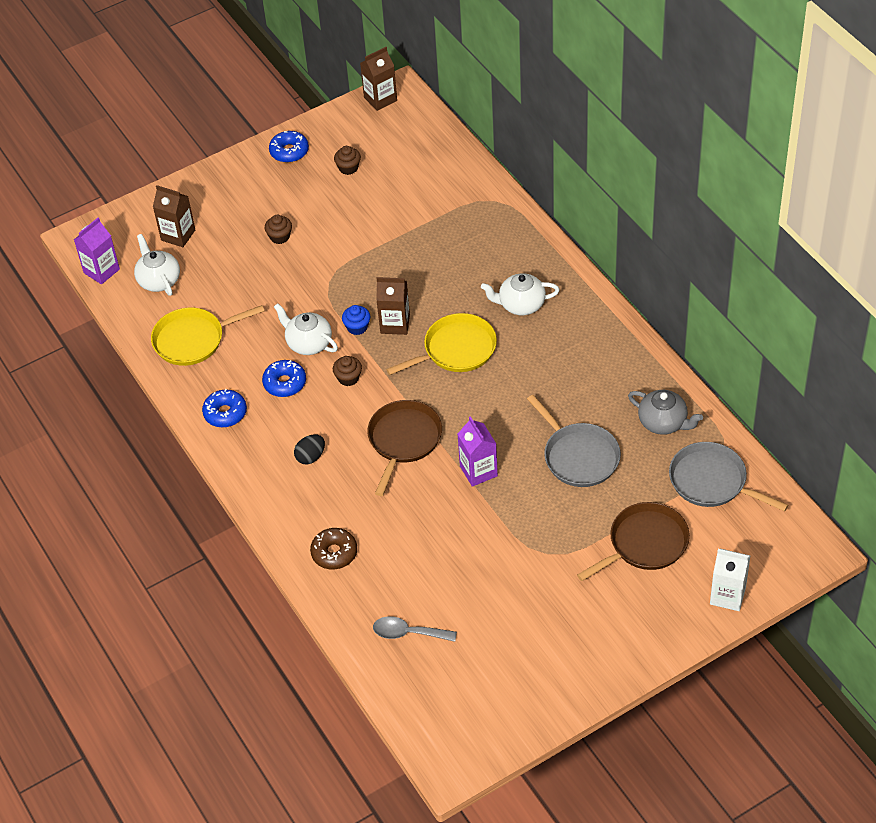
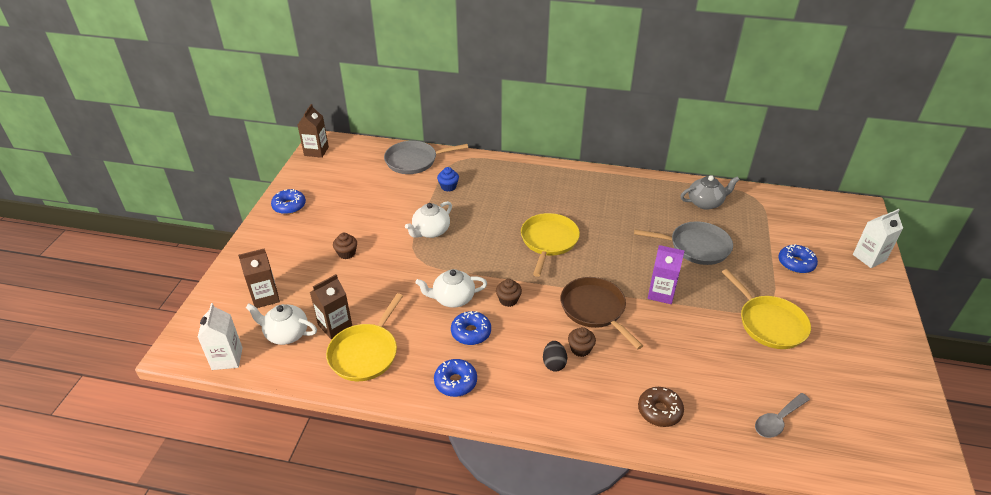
camera: 50 degrees left, 10 degrees down
(101, 271) = (227, 358): purple carton -> white carton
(348, 168) = (343, 193): brown cupcake -> brown cupcake (580, 349)
(357, 327) = (471, 269): blue cupcake -> blue cupcake (448, 187)
(395, 324) = (492, 252): brown carton -> brown carton (335, 326)
(520, 304) = (548, 197): white teapot -> white teapot (430, 231)
(527, 568) = (769, 323): none -> yellow pan
(645, 543) = (796, 263): brown pan -> blue donut
(711, 481) = (770, 212): grey pan -> grey pan (414, 161)

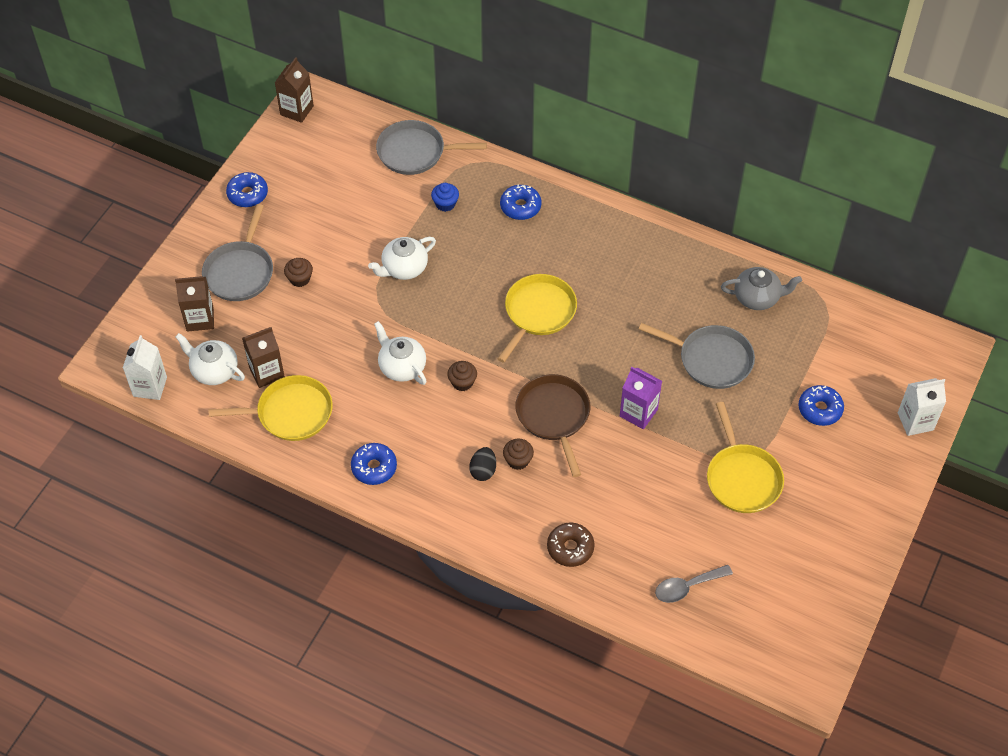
camera: 15 degrees right, 15 degrees up
(294, 257) = (240, 272): none -> grey pan
(365, 353) = (290, 413): yellow pan -> yellow pan turned 135 degrees counterclockwise
(452, 298) = (401, 366): white teapot -> white teapot turned 45 degrees clockwise
(471, 332) = (408, 414): blue donut -> blue donut (520, 207)

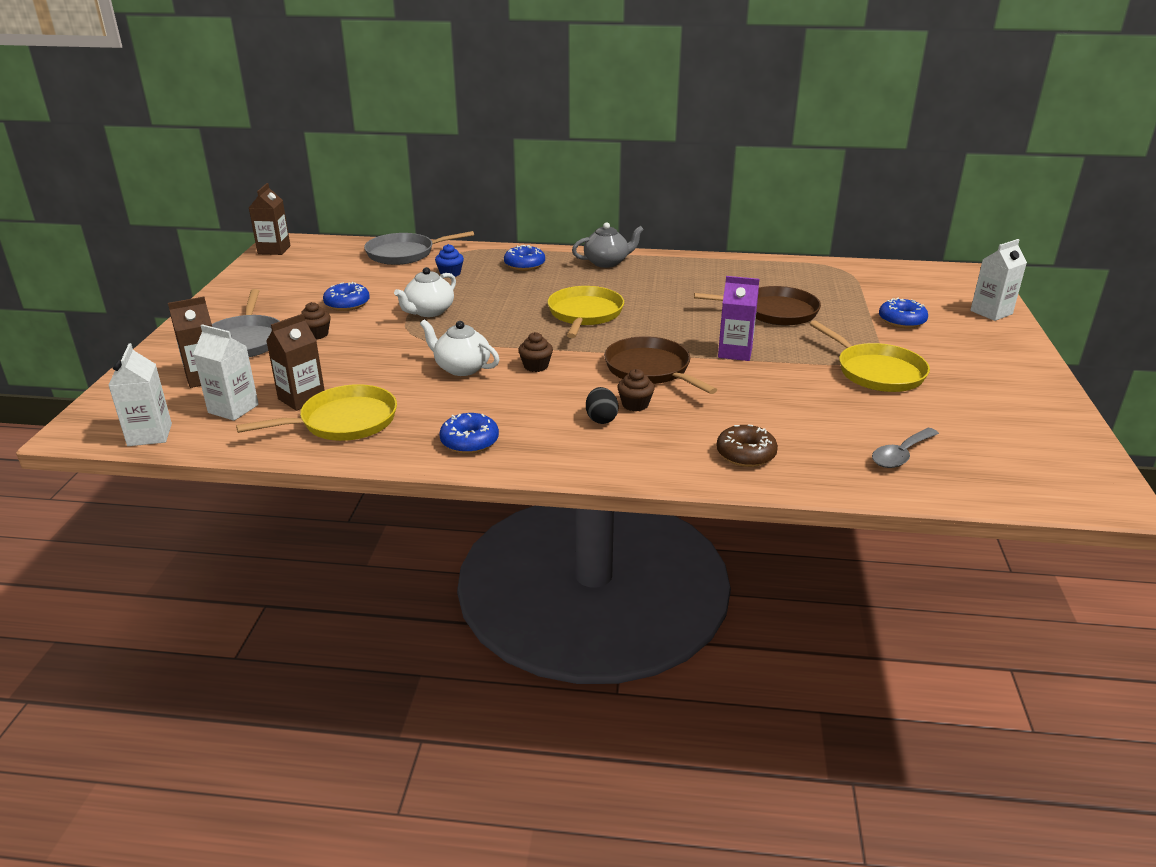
camera: 20 degrees left, 25 degrees down
(214, 370) = (233, 409): white teapot -> white carton
(247, 194) = (238, 297): blue donut -> blue donut (347, 304)
(711, 360) = (774, 312): grey pan -> brown pan
(757, 297) = (781, 275): grey teapot -> grey teapot (607, 262)

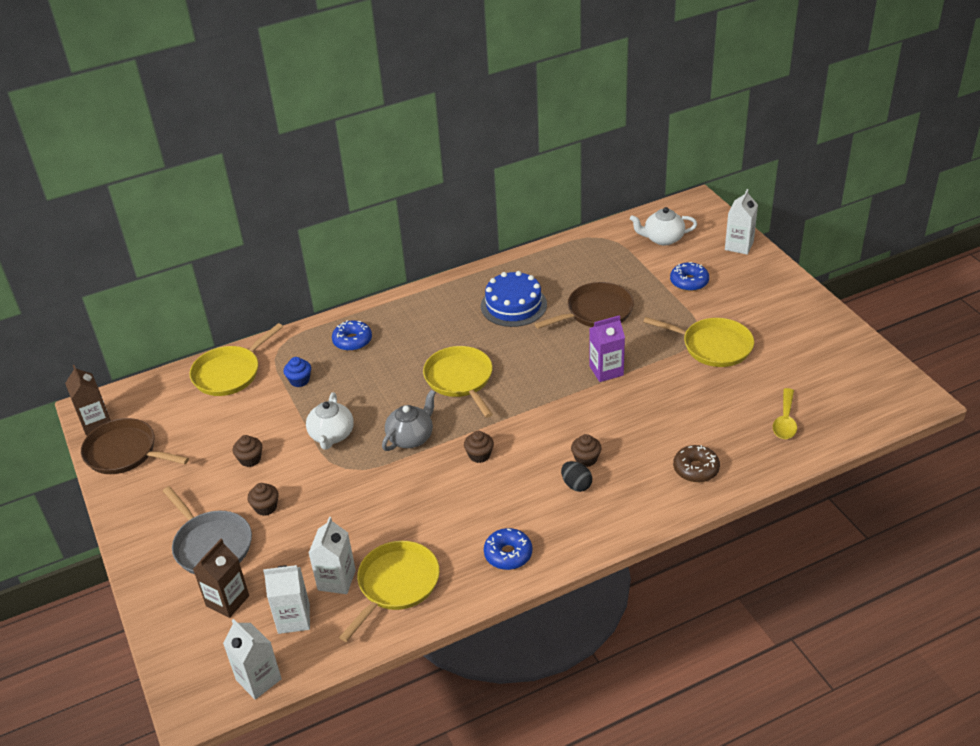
camera: 30 degrees left, 10 degrees up
(302, 399) = (336, 580): brown carton -> white carton
(347, 304) = (250, 459): blue donut -> brown cupcake
(404, 254) = (229, 373): grey pan -> yellow pan
(461, 368) = (425, 485): white teapot -> white teapot (662, 239)
(607, 262) = (418, 307): grey teapot -> grey teapot (411, 437)
(650, 369) = (564, 418): brown pan -> brown pan (124, 452)
(696, 285) = (513, 305): none -> blue cake
(900, 455) = (785, 421): grey spoon -> yellow spoon

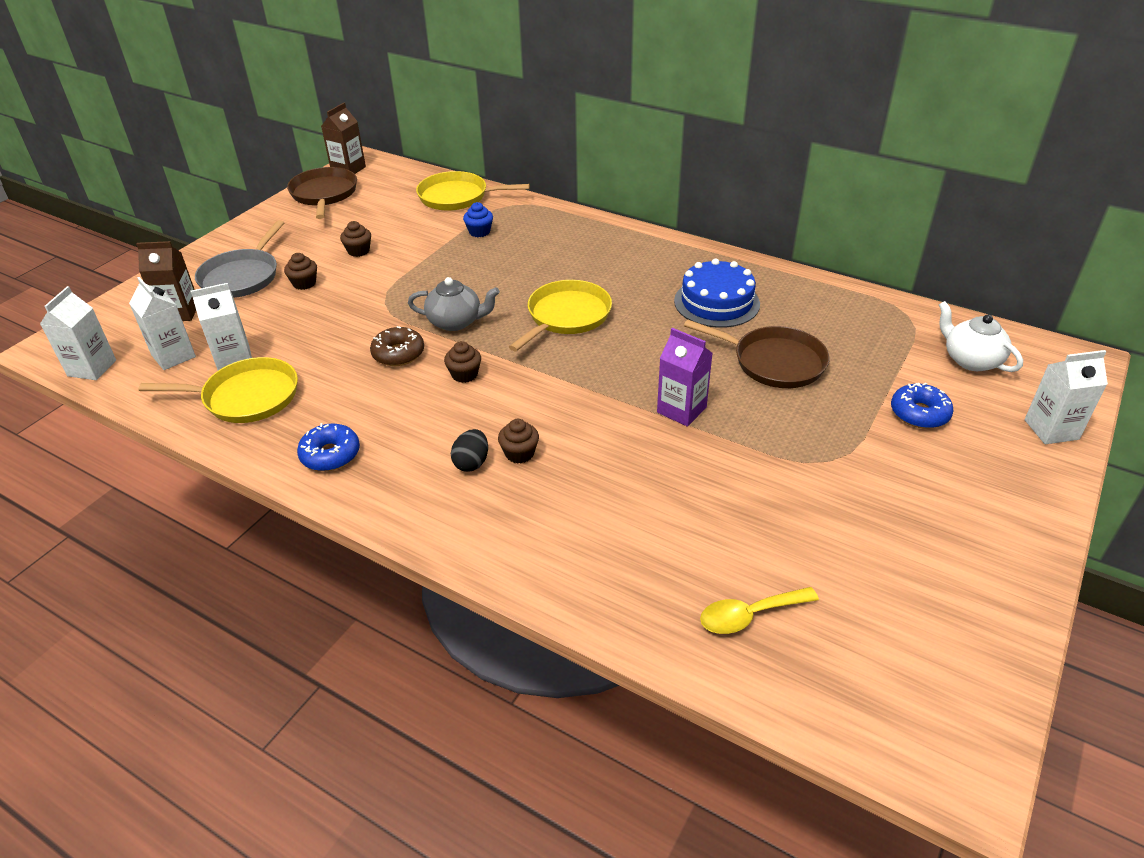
camera: 55 degrees right, 0 degrees up
(331, 435) = (421, 278): white teapot -> none
(352, 341) = (559, 235): blue donut -> none
(696, 469) = (577, 557): brown donut -> brown donut (398, 354)
(713, 346) = (823, 483): yellow pan -> none

